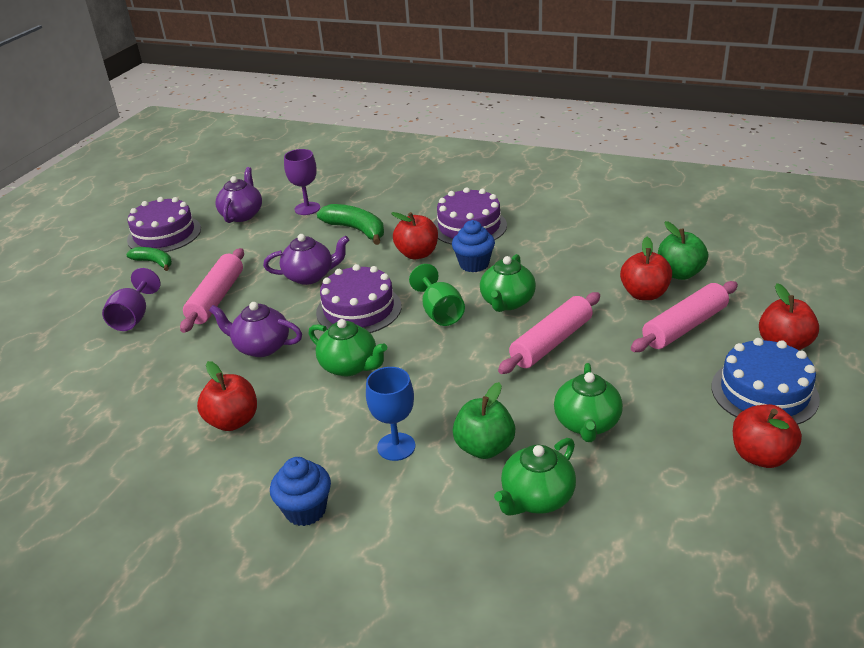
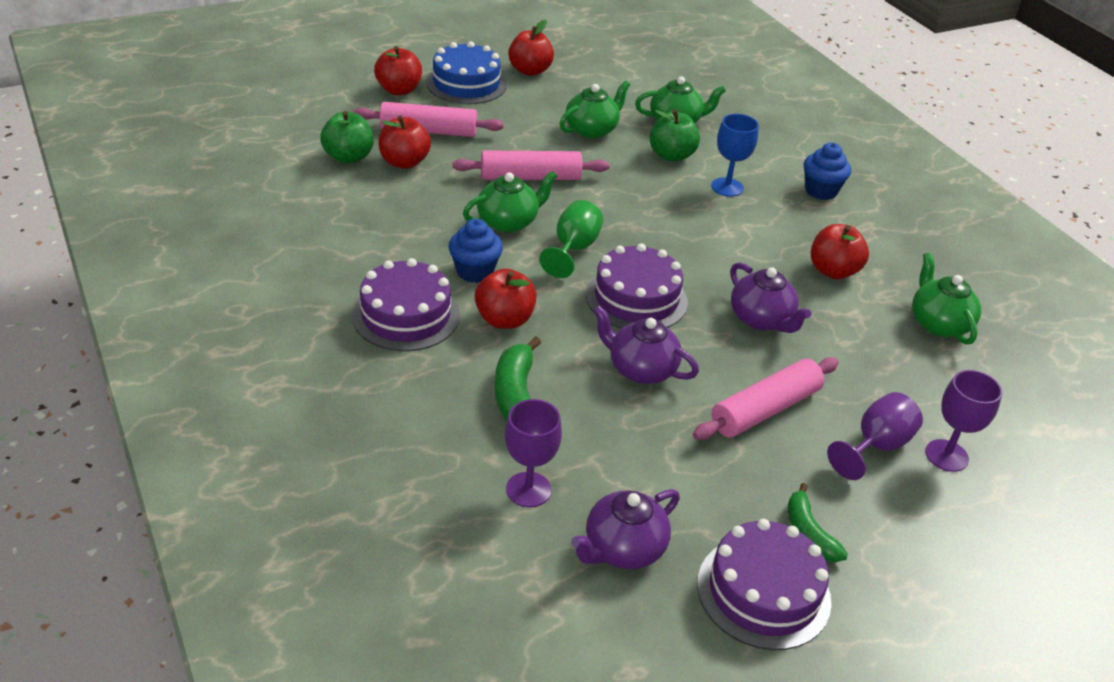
camera: 145 degrees left, 5 degrees up
(83, 337) = (946, 455): none -> purple goblet
(350, 366) = (701, 254): green teapot -> green teapot (938, 323)

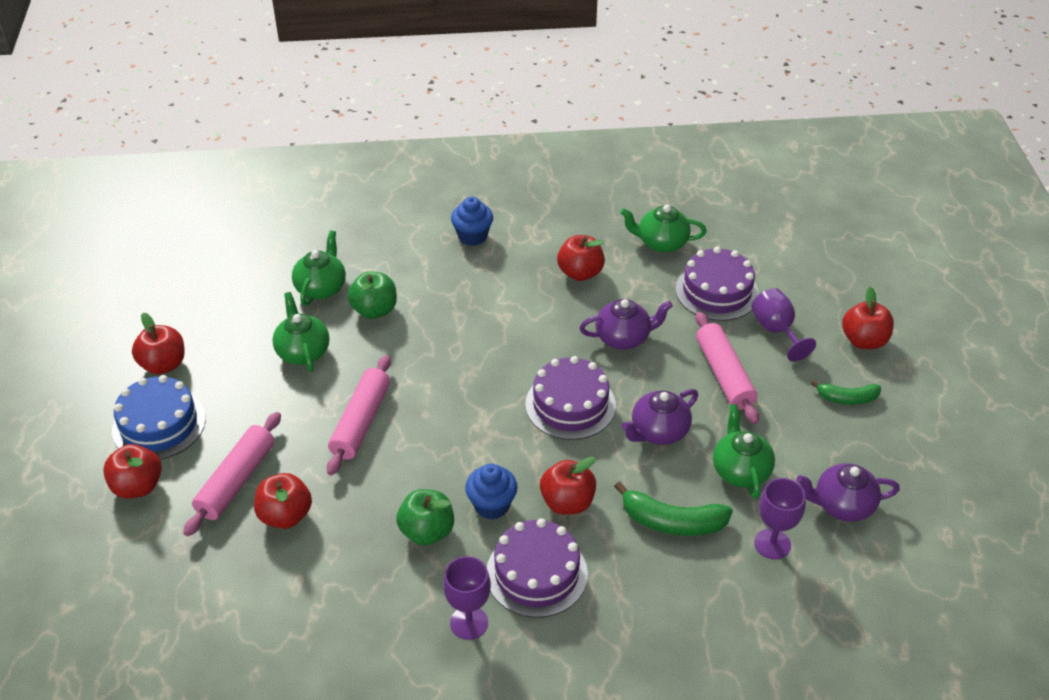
camera: 65 degrees left, 5 degrees up
(348, 157) = (251, 562): green apple -> green apple (427, 531)
(508, 222) = (426, 459): green teapot -> green teapot (740, 470)
(573, 249) = (487, 425): green goblet -> none
(623, 549) = (842, 505): purple teapot -> purple teapot turned 105 degrees clockwise
(727, 187) = (441, 291): blue goblet -> none
(763, 592) = (893, 442): purple cake -> purple cake (717, 291)
(929, 538) = (864, 340): none -> red apple
(946, 455) = (794, 299): purple goblet -> purple goblet (469, 623)

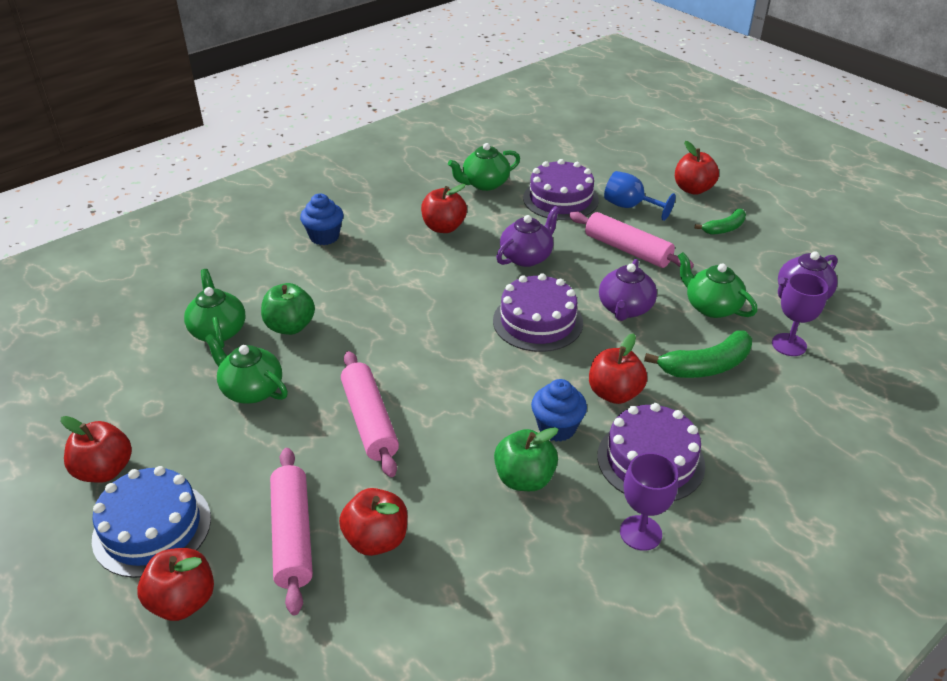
camera: 35 degrees left, 5 degrees down
(776, 330) = (630, 207): purple goblet -> blue goblet

